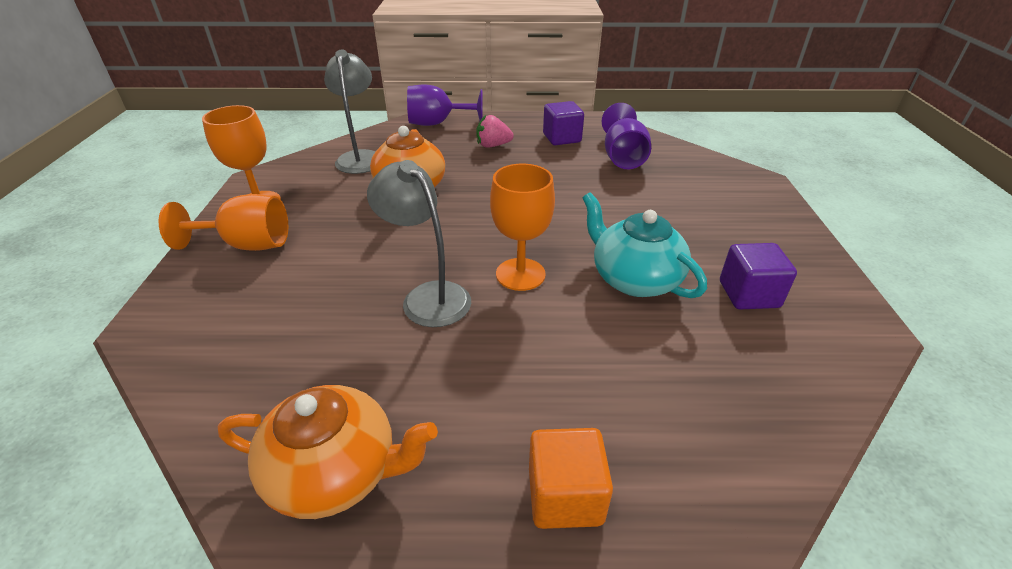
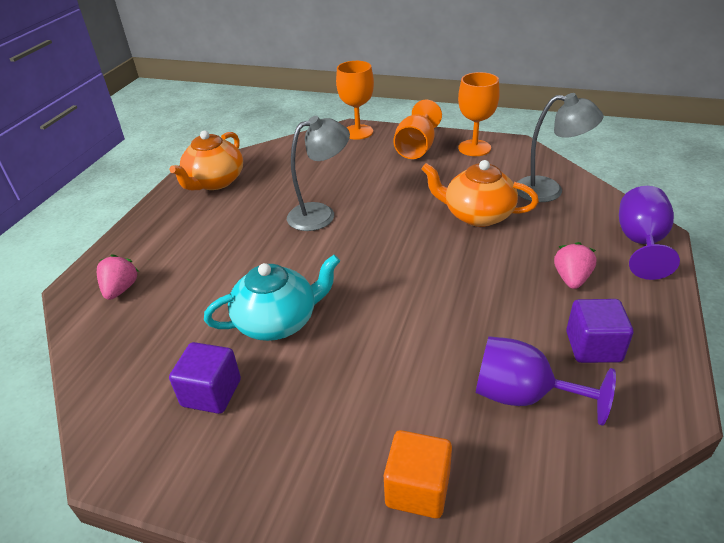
camera: 110 degrees right, 0 degrees up
(520, 274) = (320, 258): orange goblet -> orange goblet (358, 132)
(565, 496) = (144, 243): orange cube -> orange cube (417, 489)
(684, 463) = (121, 289): none -> pink strawberry

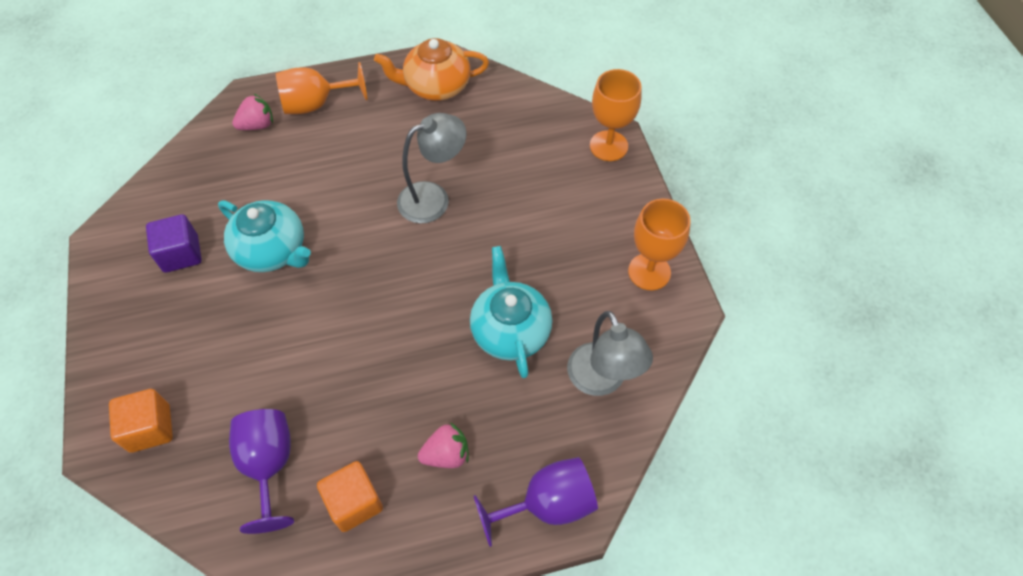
camera: 55 degrees right, 20 degrees up
(320, 214) = (433, 198): grey lamp -> grey lamp turned 60 degrees counterclockwise
(416, 148) = (611, 216): orange goblet -> orange goblet (316, 104)
(477, 215) = (510, 330): orange teapot -> turquoise teapot
(593, 347) = (354, 502): purple cube -> orange cube

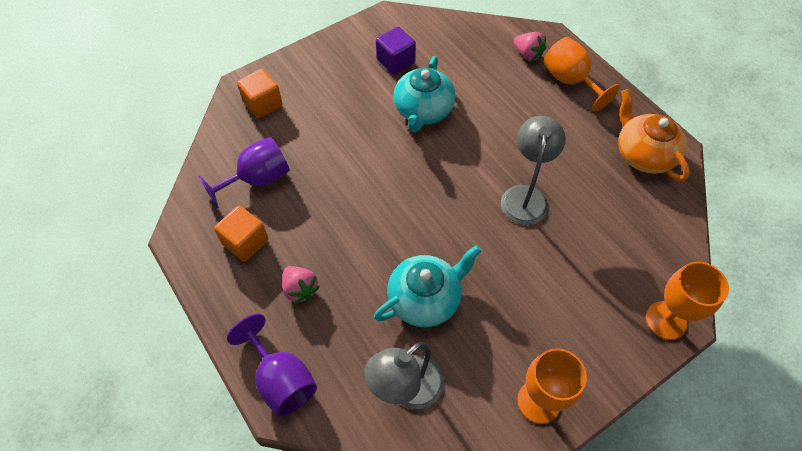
camera: 70 degrees right, 0 degrees up
(433, 198) = (525, 196): grey lamp -> grey lamp turned 120 degrees counterclockwise

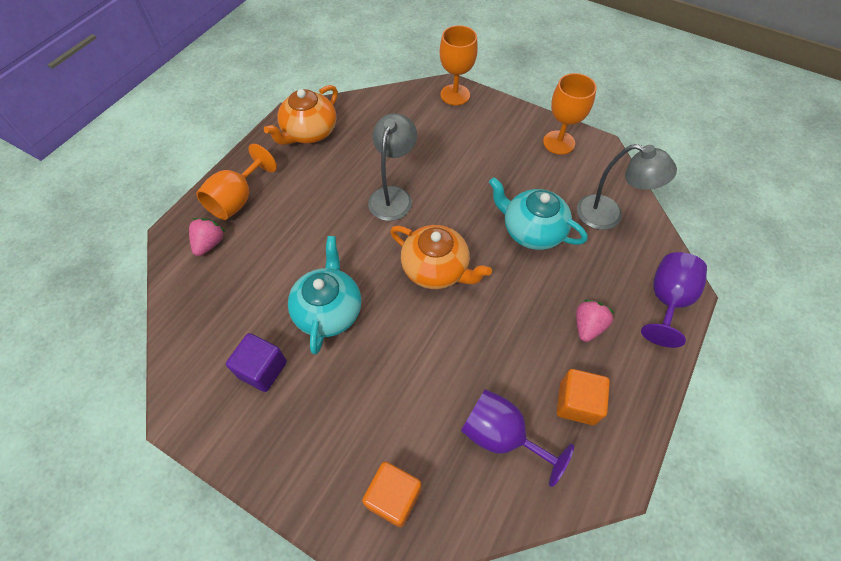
camera: 115 degrees left, 0 degrees up
(423, 111) = (328, 310): turquoise teapot -> turquoise teapot turned 75 degrees counterclockwise
(423, 197) = (436, 269): none -> orange teapot
(525, 196) = (393, 196): grey lamp -> grey lamp turned 120 degrees clockwise

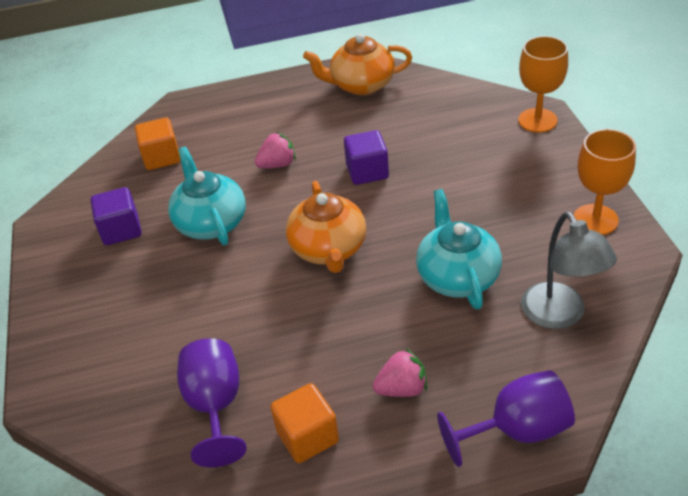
camera: 50 degrees right, 15 degrees down
(209, 243) = (191, 125): pink strawberry -> pink strawberry (277, 164)
(238, 199) = (247, 105): orange goblet -> none
(328, 310) = (211, 222): turquoise teapot -> turquoise teapot turned 75 degrees counterclockwise
(393, 196) = (367, 171): grey lamp -> purple cube
(393, 497) = (92, 378): orange cube -> orange cube (161, 157)

